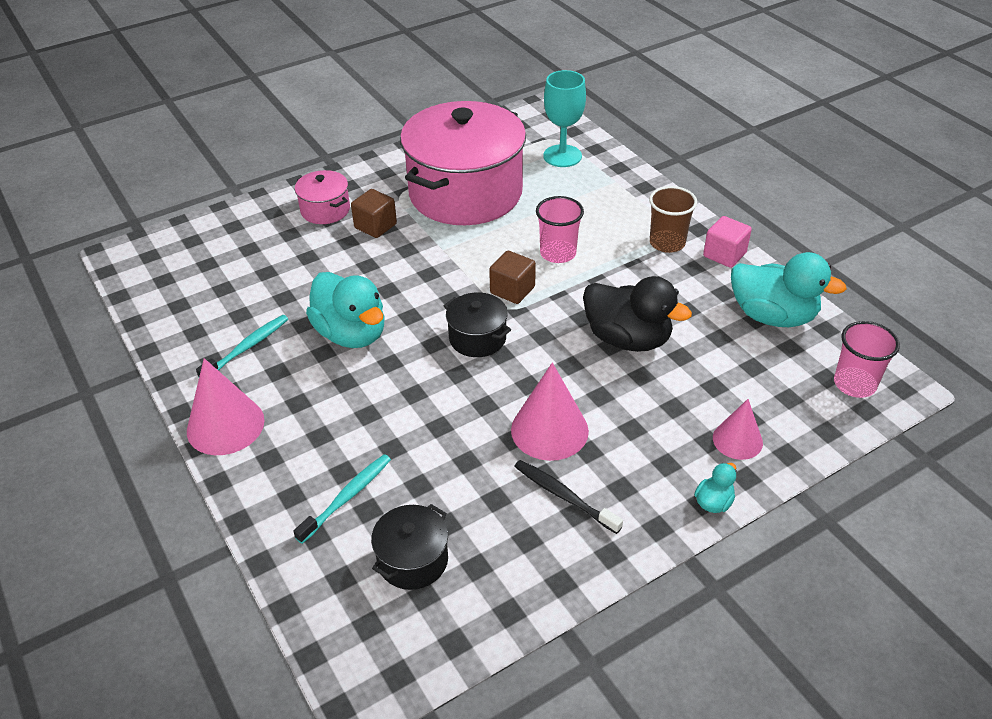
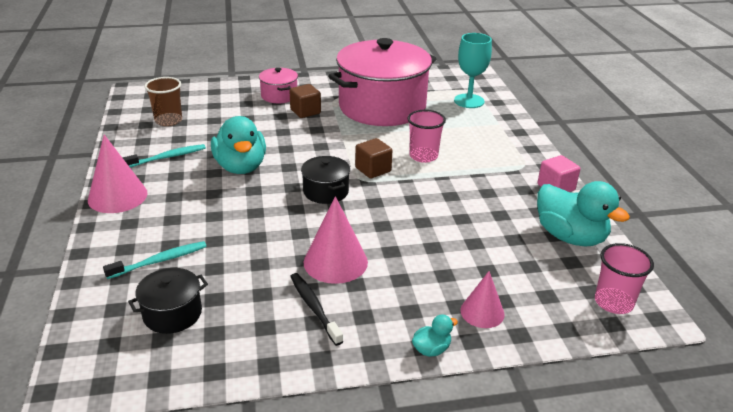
camera: 20 degrees right, 10 degrees down
(627, 339) = (439, 221): black duck -> none
(667, 243) = (513, 169): brown cup -> brown cup (168, 120)

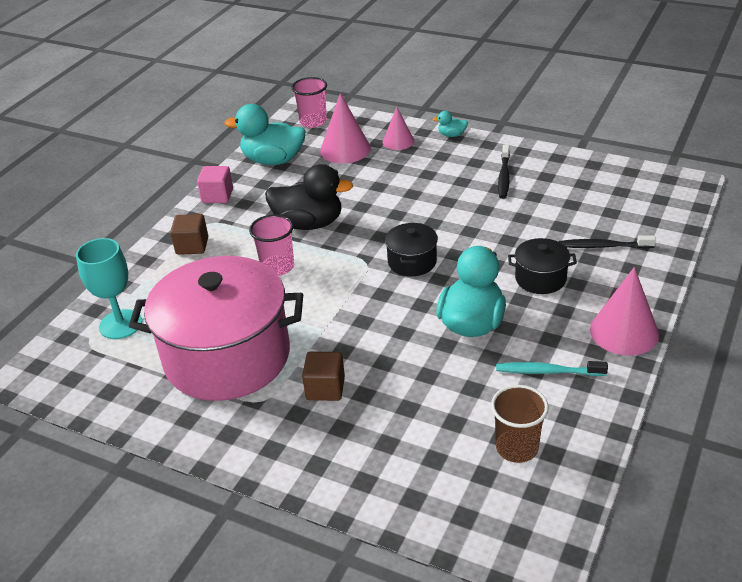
camera: 140 degrees left, 5 degrees up
(160, 261) = (603, 246): turquoise toothbrush -> black toothbrush
(172, 314) = (607, 204): black pot -> black pot (540, 278)
(279, 96) = (328, 440): pink pot -> none
(335, 262) = (462, 199): pink cone -> pink cone (345, 149)
(373, 170) = (343, 269): brown cube -> brown cube (192, 246)
(446, 192) = (309, 224): none -> black duck
(570, 237) = (273, 160): turquoise duck -> turquoise duck turned 75 degrees counterclockwise

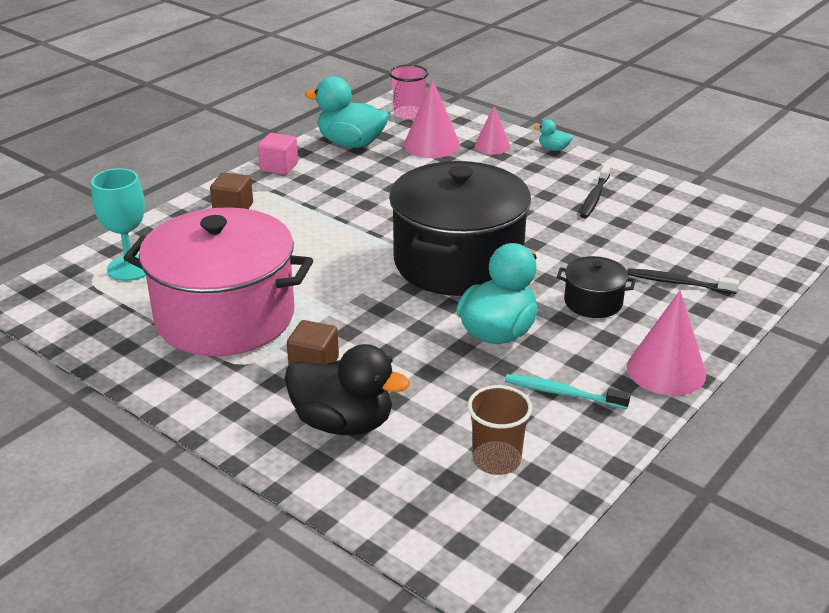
camera: 10 degrees right, 5 degrees down
(277, 267) = (313, 243): pink cup -> none
(309, 224) = (363, 208): black duck -> black duck (343, 423)
(412, 262) = (458, 262): black pot -> black pot, size x2.34

